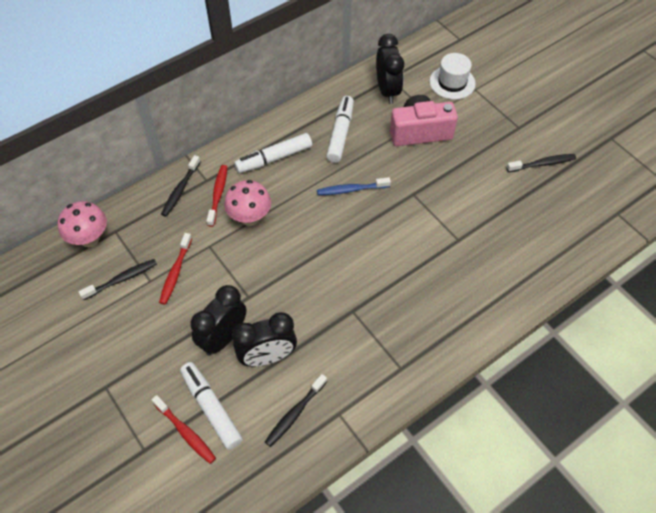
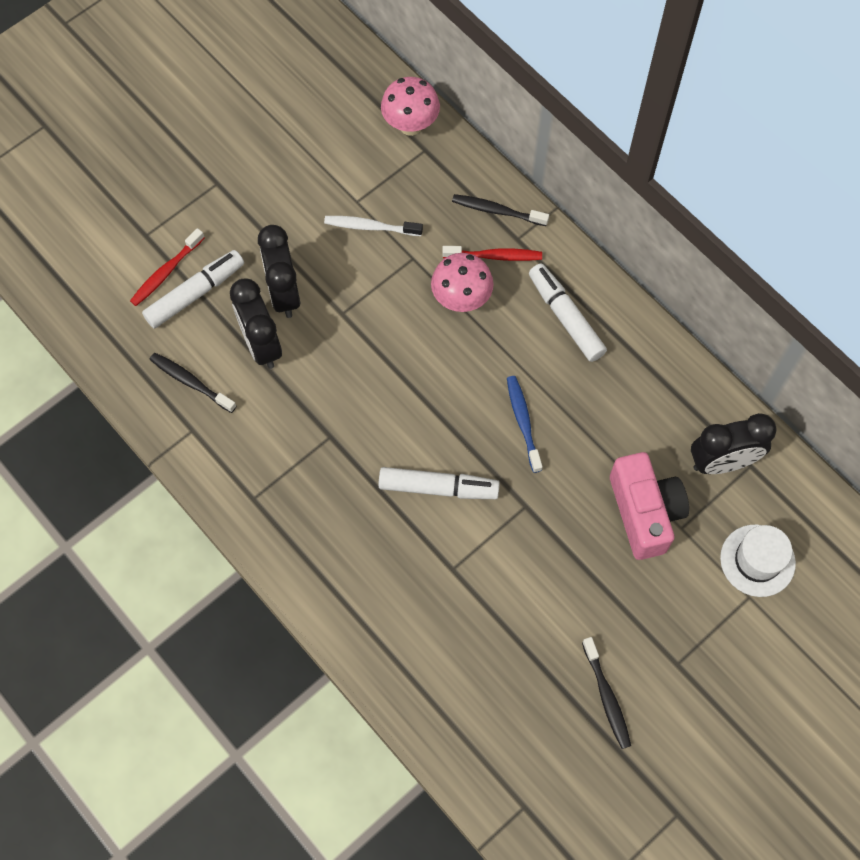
camera: 85 degrees right, 10 degrees up
(122, 279) = (356, 171): black toothbrush -> none
(175, 272) = (370, 227): red toothbrush -> white toothbrush
(223, 338) = (284, 293): black clock -> black clock turned 135 degrees counterclockwise
(340, 133) = (624, 400): white marker -> white marker (438, 488)

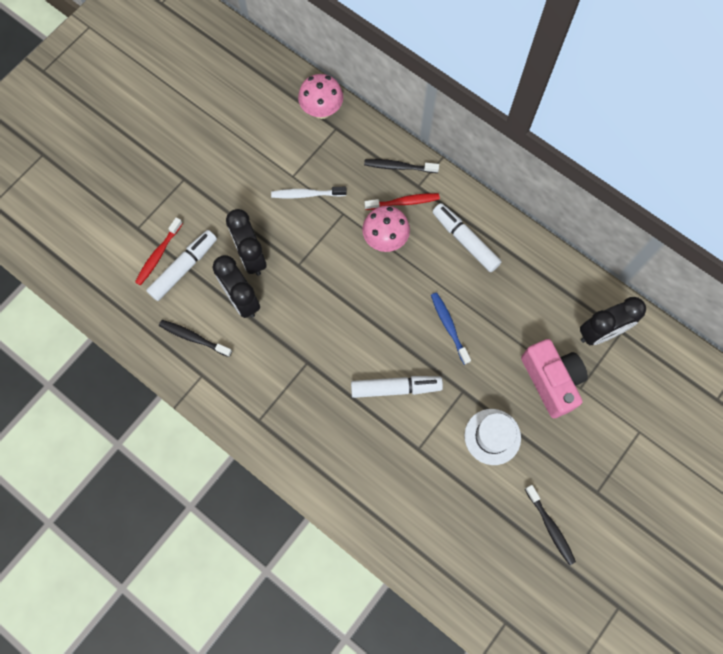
camera: 10 degrees left, 5 degrees up
(757, 560) = (640, 403): white hat -> white hat (492, 436)

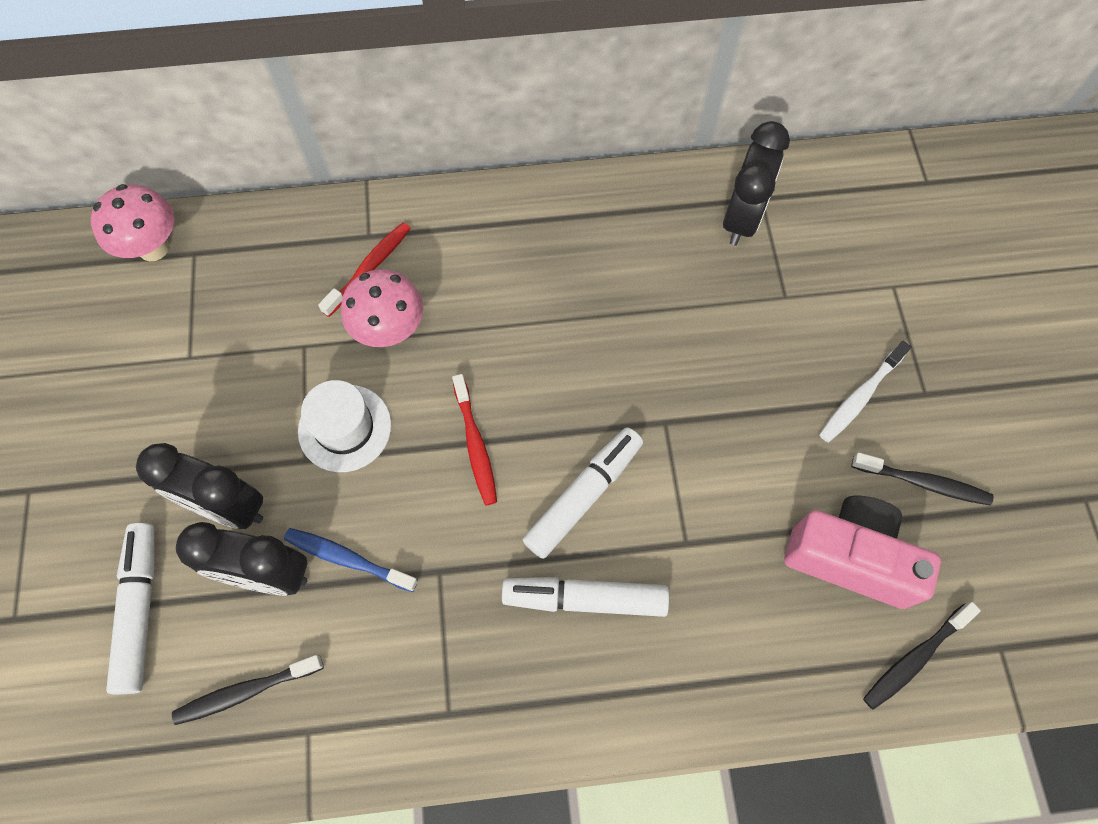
camera: 45 degrees left, 5 degrees down
(158, 255) = (82, 626): red toothbrush -> red toothbrush (475, 445)
(306, 194) = (231, 363): white toothbrush -> white toothbrush (860, 397)
(399, 167) = (322, 233): black toothbrush -> black toothbrush (914, 658)
(449, 326) = (571, 363): blue toothbrush -> blue toothbrush (347, 559)
(465, 240) = (488, 249): white marker -> white marker (584, 598)
(492, 436) = (753, 442): white hat -> white hat (345, 428)
(551, 381) = (748, 317): pink camera -> pink camera (850, 557)

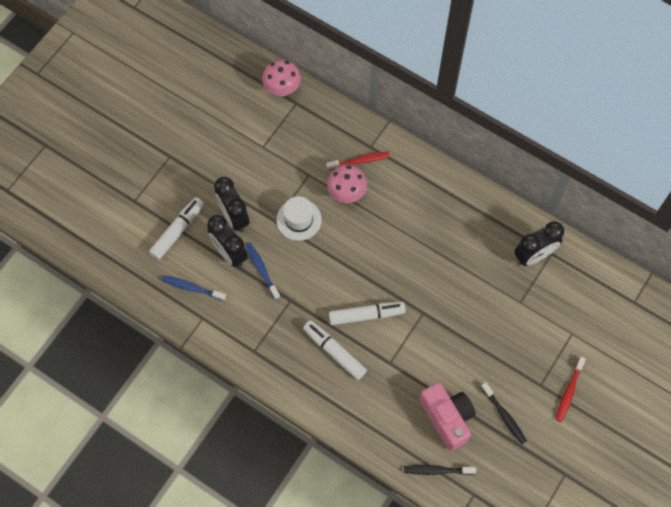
camera: 40 degrees right, 0 degrees up
(246, 691) = (192, 288): black toothbrush -> blue toothbrush
(475, 445) = (342, 264): red toothbrush -> red toothbrush (569, 392)
(860, 397) = (511, 365): white toothbrush -> none

